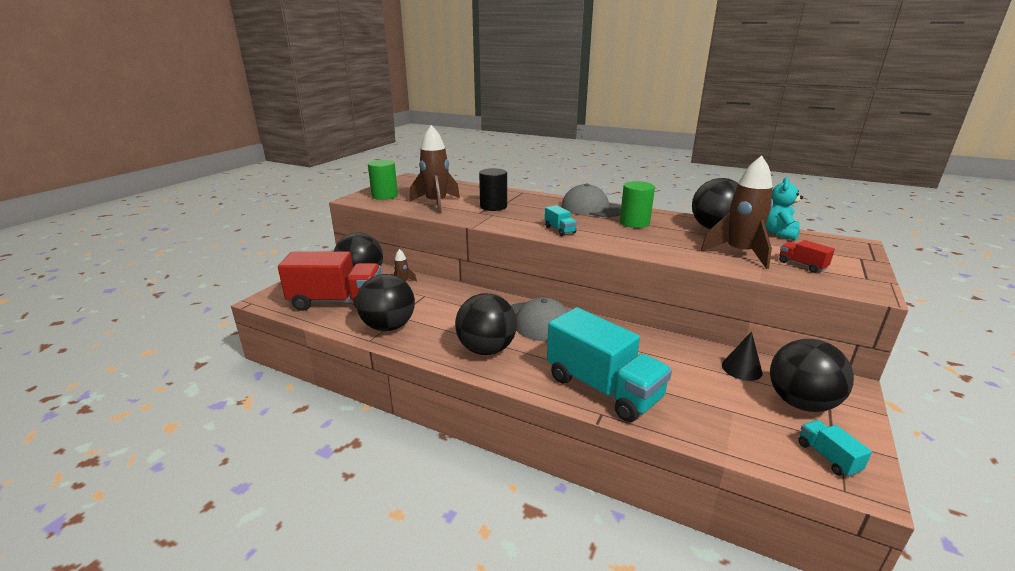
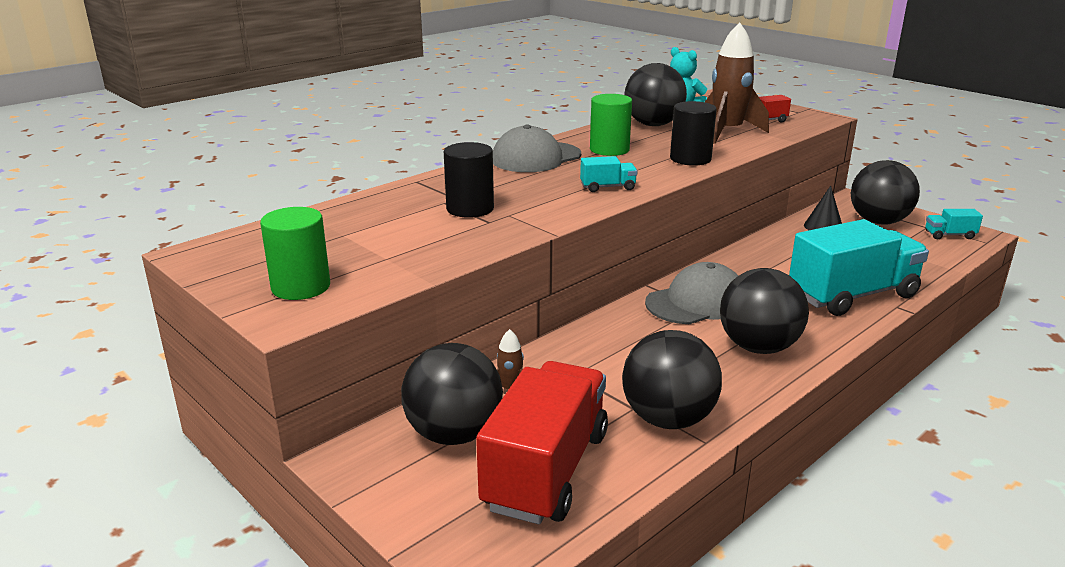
camera: 70 degrees left, 0 degrees up
(436, 204) = (408, 246): brown rocket -> none
(649, 246) = (690, 159): none -> black cylinder

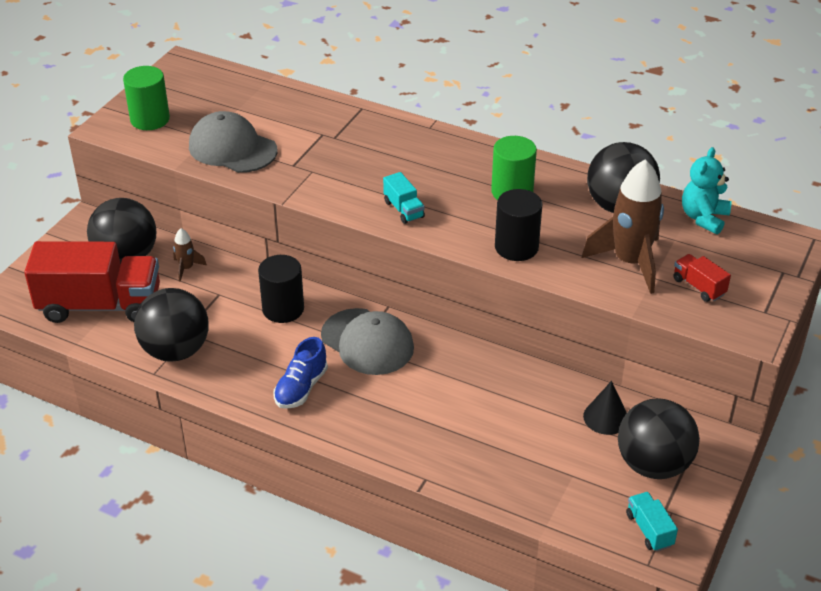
camera: 70 degrees right, 15 degrees up
(470, 209) = (314, 149): black cylinder -> black cylinder (283, 309)
(536, 158) = (459, 154): grey cap -> grey cap (232, 148)
(758, 347) = (301, 388): black ball -> blue shoe
(852, 295) = (434, 445): turquoise truck -> none

